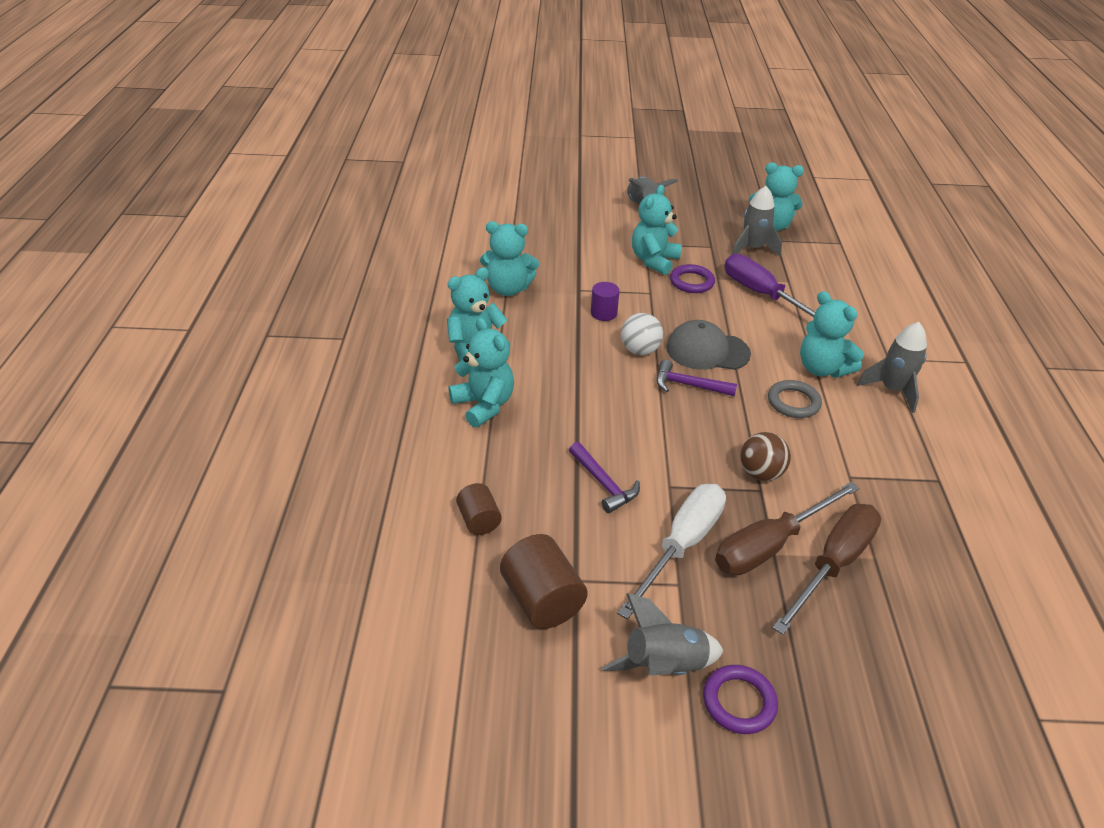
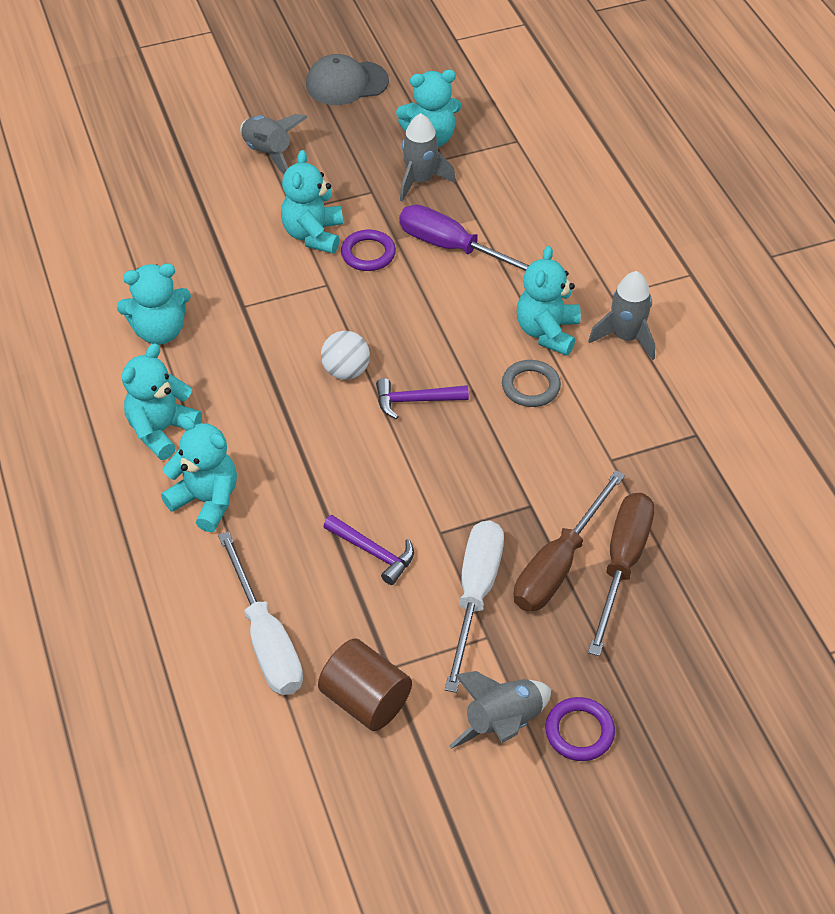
camera: 20 degrees left, 10 degrees up
(479, 520) = (266, 639): brown cylinder -> white screwdriver
(603, 313) = (285, 331): purple cylinder -> none
(707, 351) = (419, 347): grey cap -> grey cap (346, 83)
(760, 473) = (524, 486): brown ball -> none
(822, 369) = (547, 332): turquoise teddy bear -> turquoise teddy bear turned 75 degrees clockwise

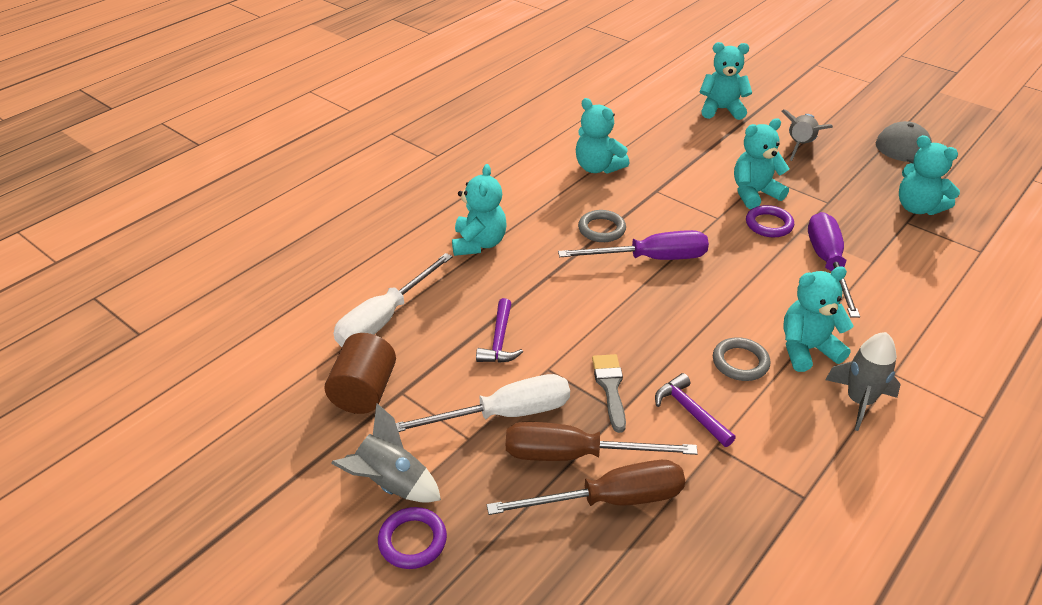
camera: 60 degrees right, 10 degrees down
(161, 430) = (519, 202): turquoise teddy bear -> turquoise teddy bear (721, 110)
(269, 384) = (601, 229): none -> grey ring
(346, 371) = (650, 259): white ball -> purple screwdriver
(415, 400) = (659, 304): purple hammer -> purple hammer (690, 411)
(420, 180) = (870, 220): grey rocket -> none
(496, 497) = (610, 387): none -> grey brush

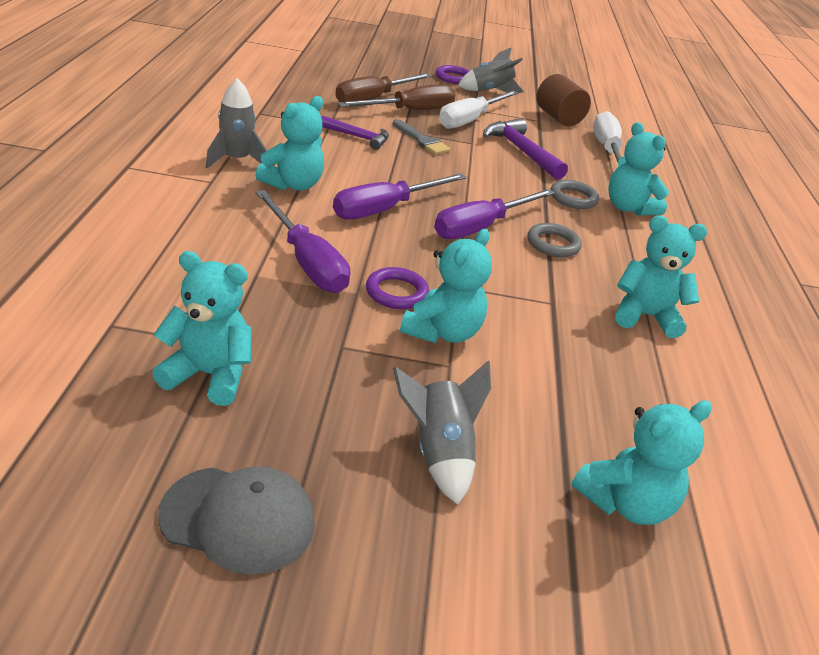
camera: 140 degrees right, 5 degrees down
(499, 340) = (521, 151): purple hammer -> purple hammer, size x1.54
(727, 298) = (386, 209): none -> purple screwdriver
(740, 362) = (342, 167): grey ring -> grey ring (573, 198)

